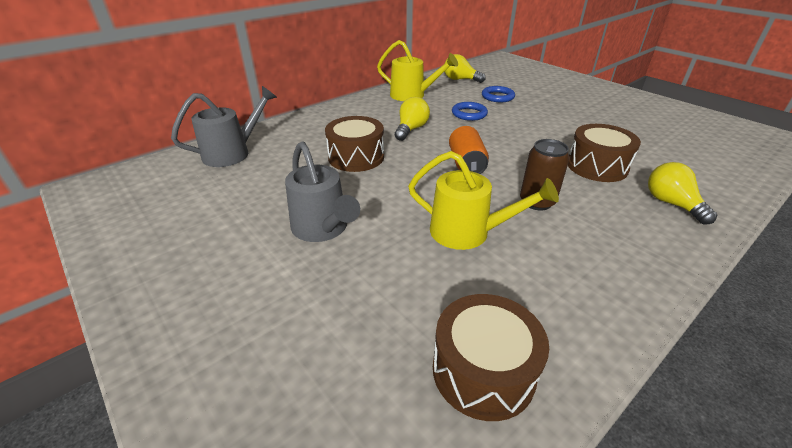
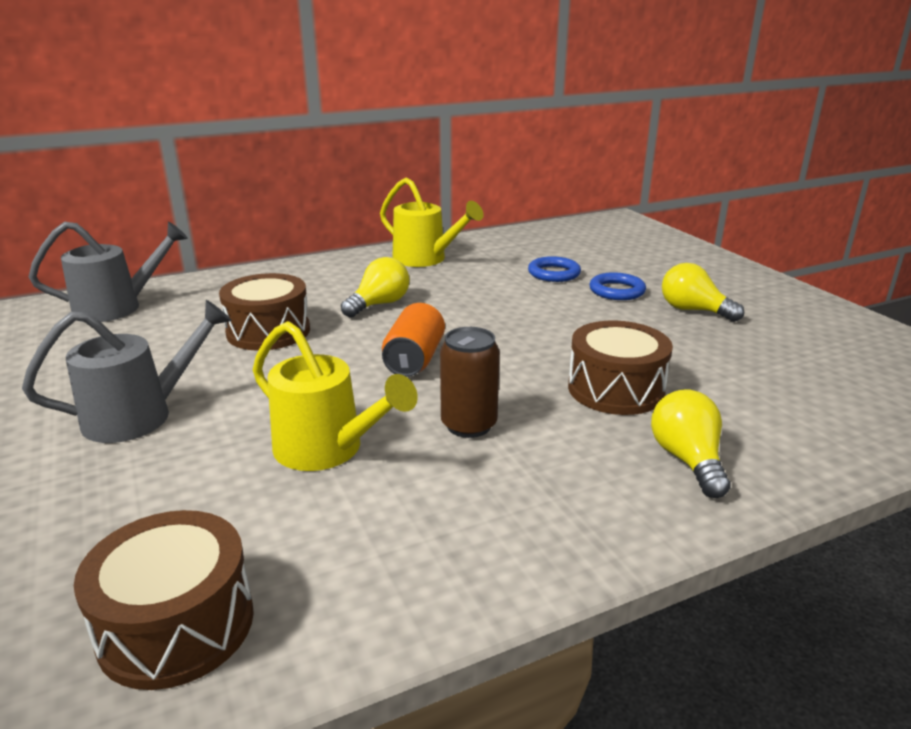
camera: 15 degrees right, 10 degrees down
(323, 229) = (141, 415): grey watering can -> grey watering can turned 105 degrees counterclockwise
(460, 79) = (519, 244): yellow light bulb -> yellow light bulb (693, 310)
(469, 114) = (485, 293): blue ring -> blue ring (617, 291)

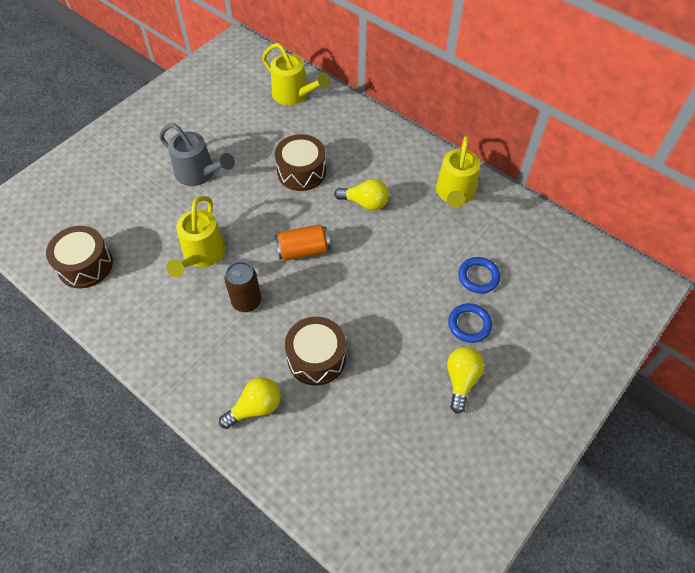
camera: 65 degrees right, 30 degrees up
(118, 307) = (294, 95): grey watering can -> yellow watering can

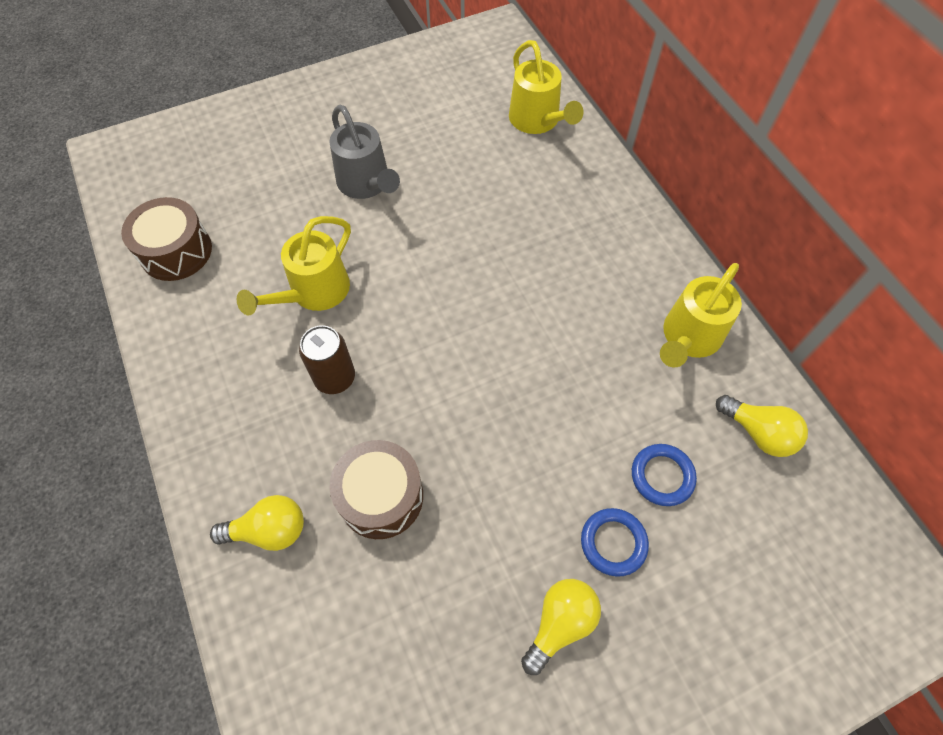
camera: 25 degrees right, 5 degrees up
(301, 172) = (494, 228): brown drum -> none
(303, 250) = (441, 337): orange can -> none
(365, 203) = (556, 303): yellow light bulb -> yellow light bulb (758, 433)

